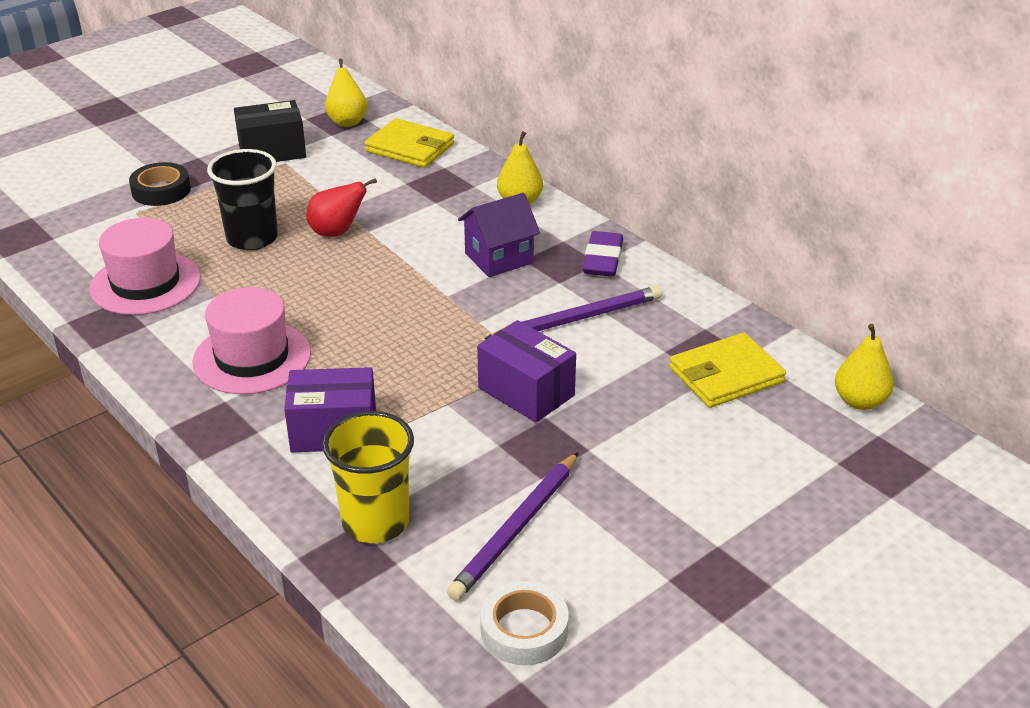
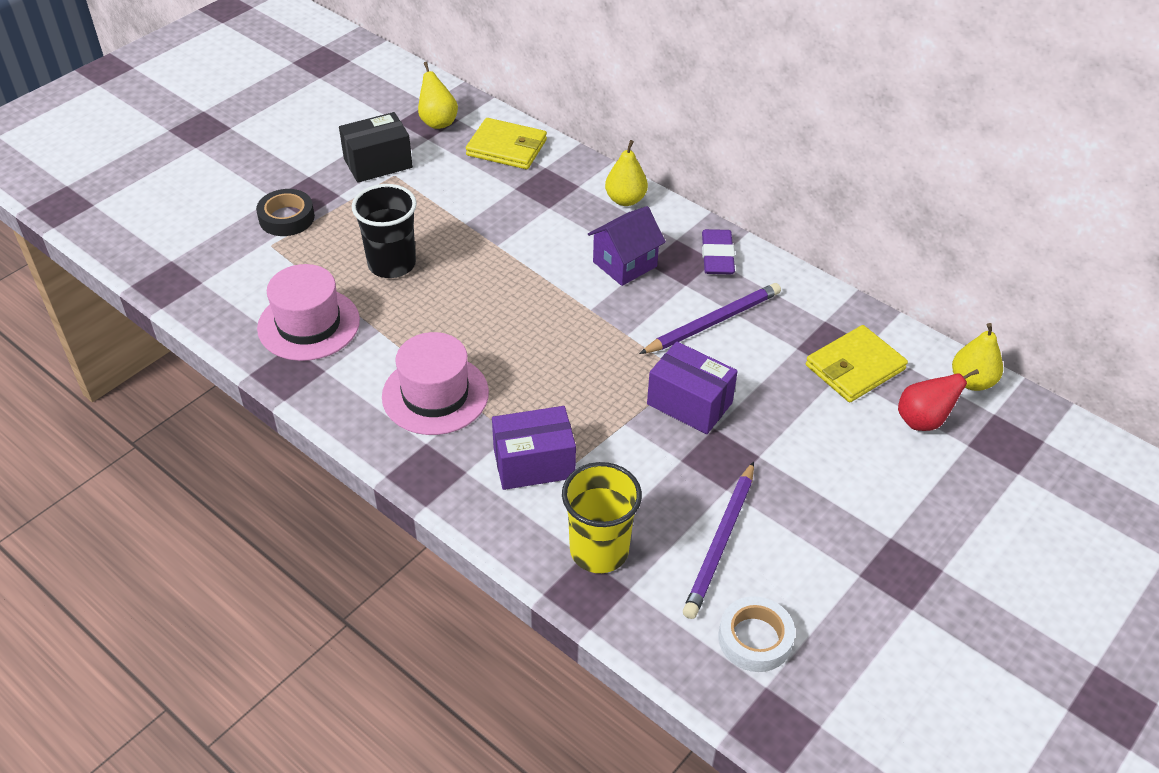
camera: 10 degrees left, 10 degrees up
(337, 232) = (468, 250): red pear -> red pear (923, 421)

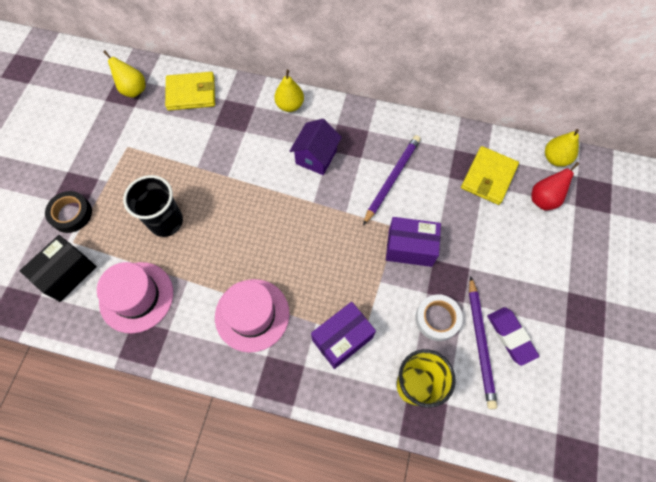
camera: 25 degrees left, 20 degrees up
(378, 163) = (110, 141): black box -> black box (67, 274)
(717, 256) = (368, 127): purple eraser -> purple eraser (510, 336)
(755, 639) = (534, 403): white tape -> white tape (437, 319)

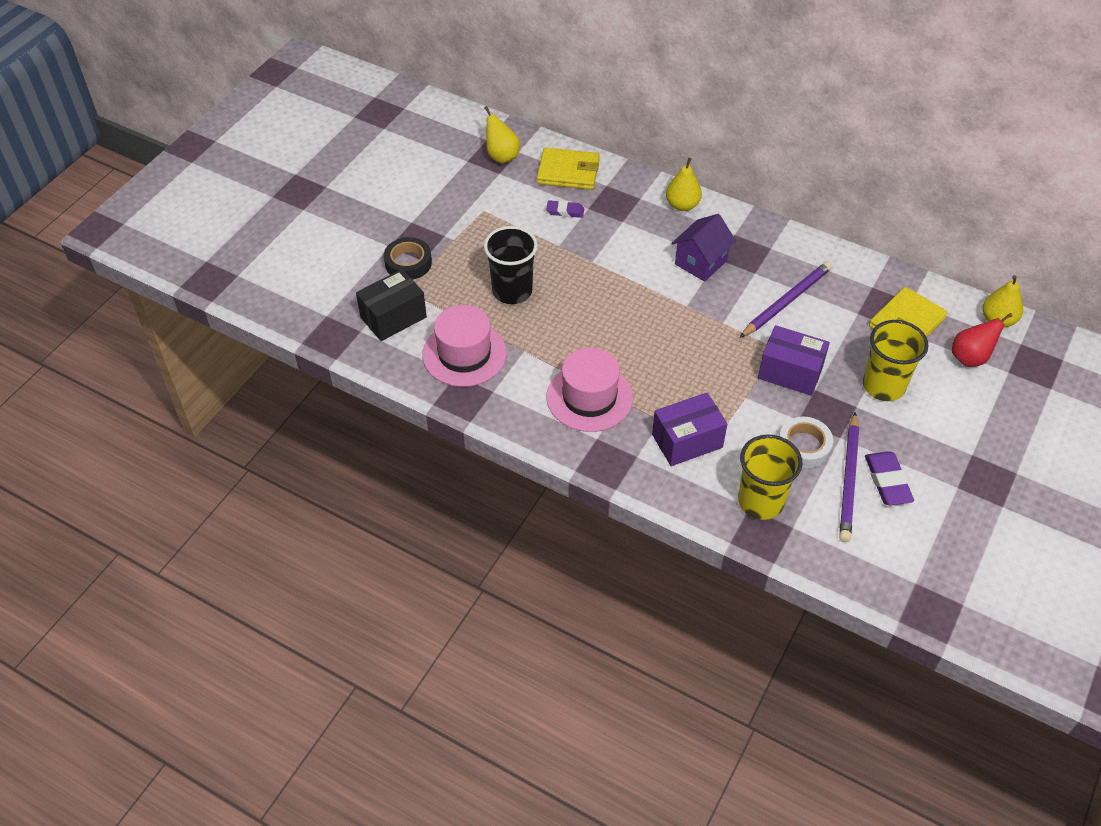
camera: 15 degrees right, 15 degrees down
(196, 132) = (565, 211): none -> purple eraser
(485, 243) = (883, 386): none -> yellow cup

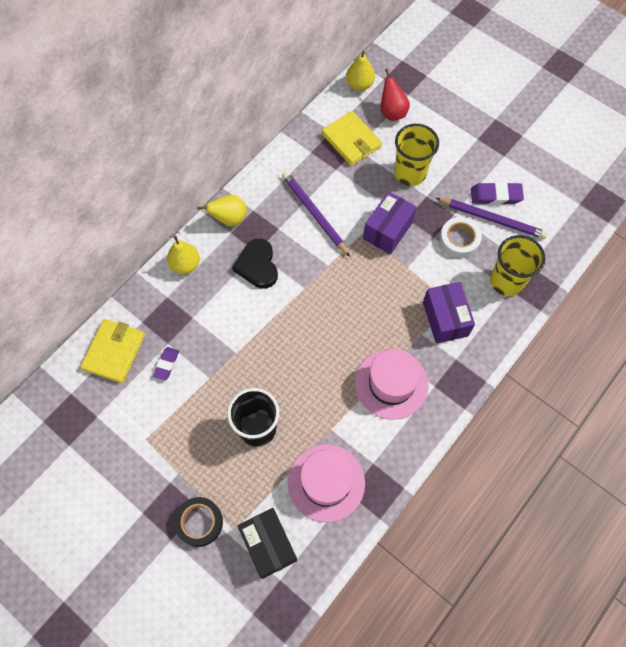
camera: 80 degrees left, 15 degrees up
(502, 156) = (73, 410): yellow pear -> yellow pear (229, 219)
(700, 262) = (257, 266): purple house -> black heart

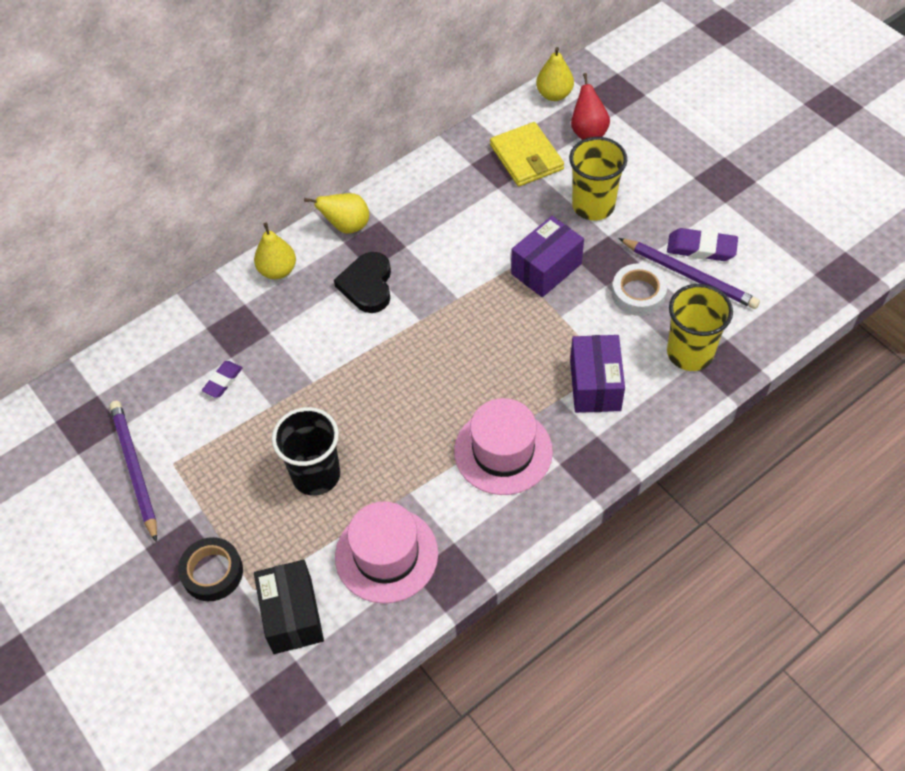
camera: 15 degrees right, 10 degrees down
(114, 352) = (162, 356): yellow wallet -> none
(314, 214) = (456, 236): purple pencil -> purple pencil (134, 470)

